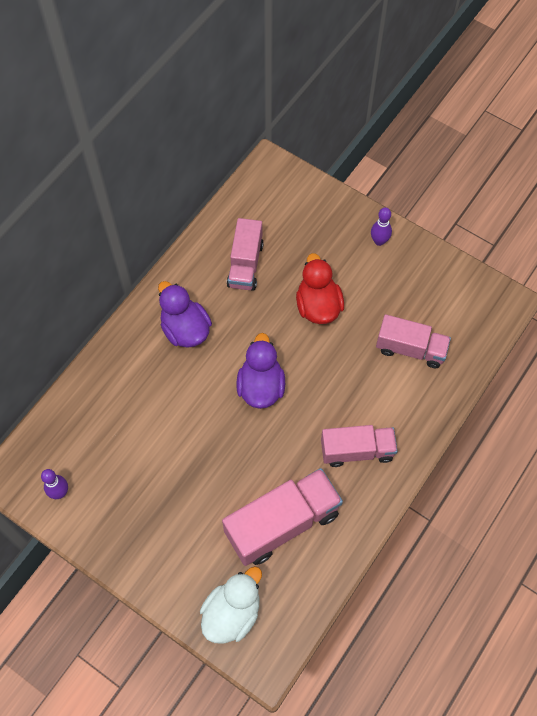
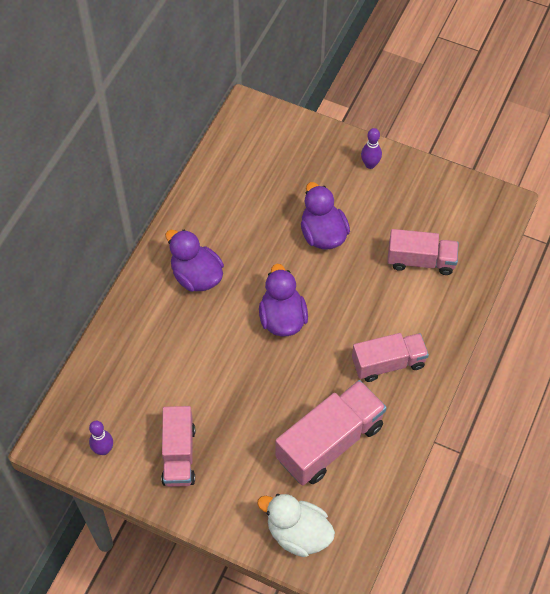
camera: 10 degrees left, 5 degrees down
(232, 613) = (298, 533): white duck -> white duck turned 90 degrees counterclockwise
(245, 264) = (243, 206): pink truck -> pink truck (179, 455)
(318, 306) = (323, 234): red duck -> purple duck

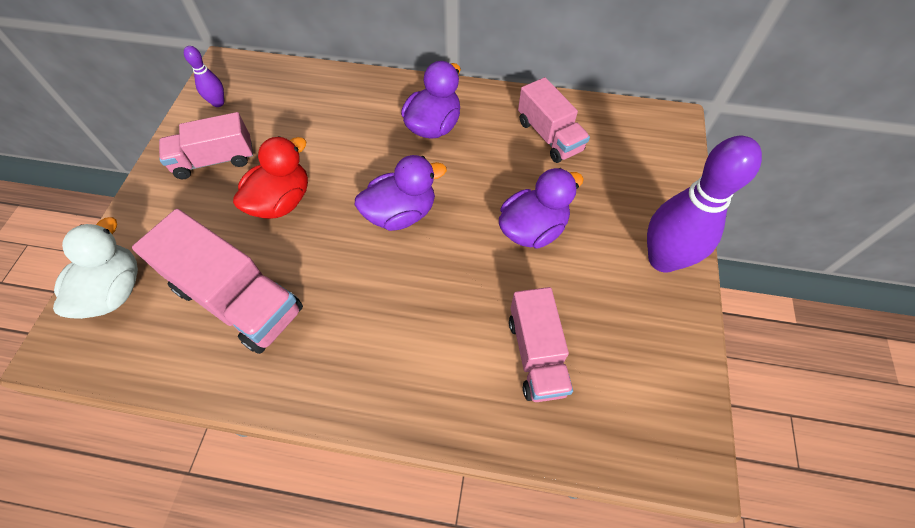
camera: 75 degrees right, 0 degrees up
(243, 404) = (281, 201): none -> red duck
(370, 164) = (663, 259): purple bowling pin -> purple bowling pin, size x2.13
(388, 363) = (362, 345): pink truck -> pink truck (549, 136)

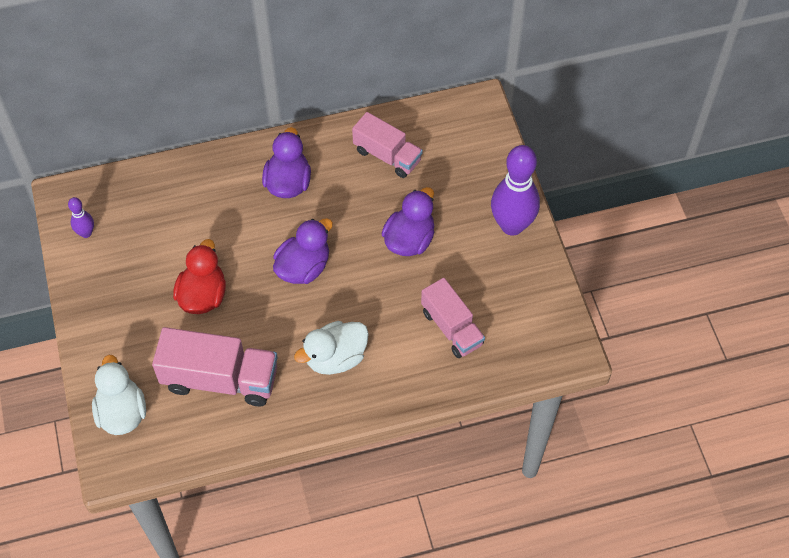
camera: 25 degrees left, 0 degrees up
(215, 160) = (122, 284): pink truck -> none
(377, 331) = (335, 358): none -> white duck

